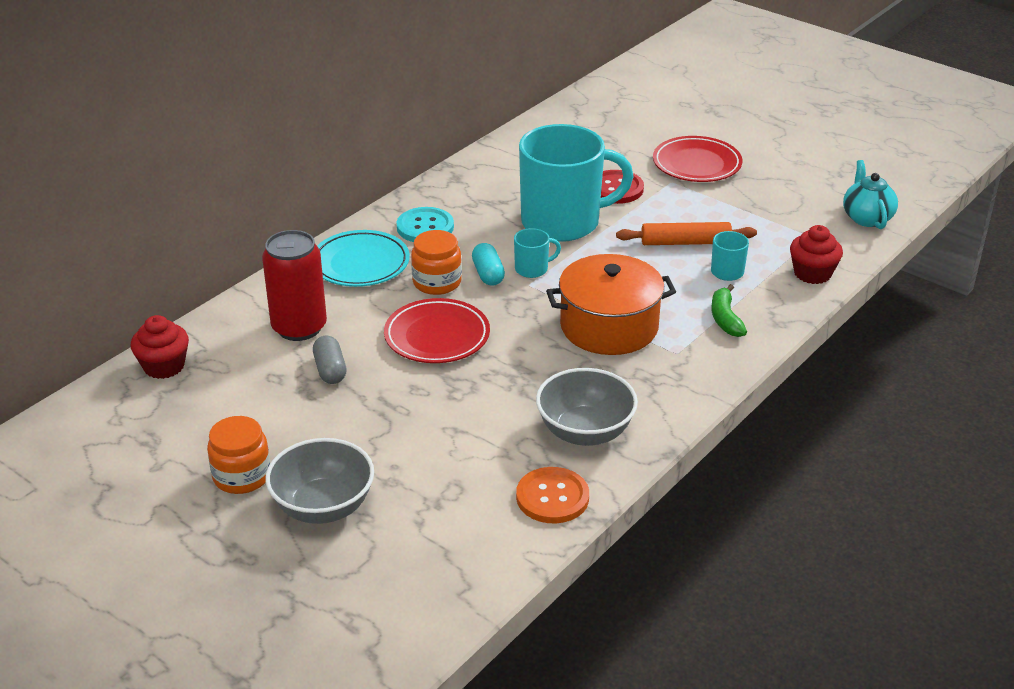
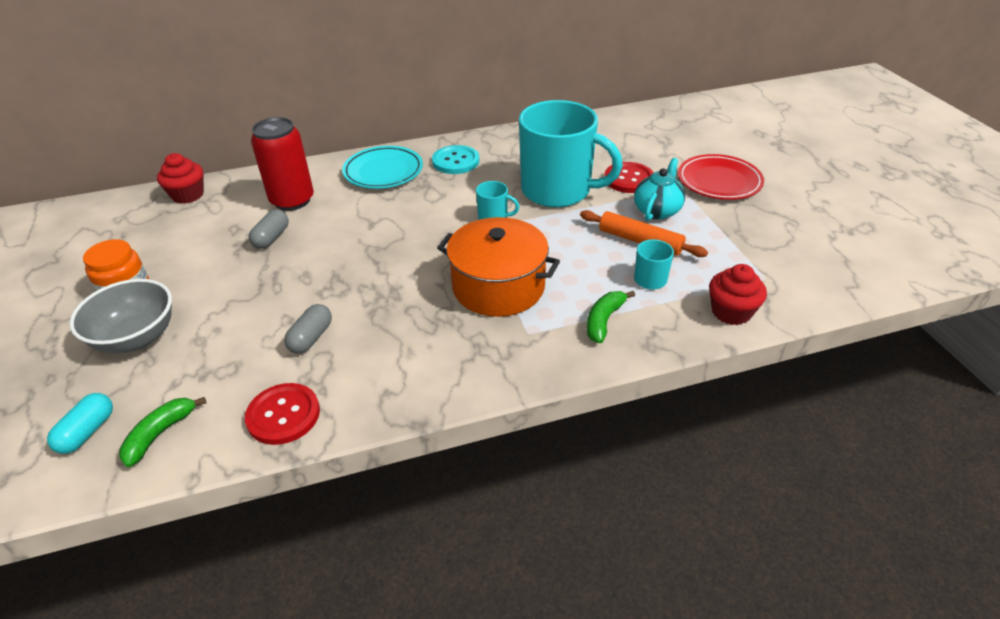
camera: 35 degrees right, 5 degrees up
(437, 282) = (416, 203): orange jar -> none
(437, 336) = (367, 242): red plate -> none
(464, 559) = (160, 434): none -> green banana
(488, 274) = (457, 210): turquoise capsule -> turquoise capsule (87, 432)
(495, 434) = (311, 338): none -> grey capsule
(552, 497) = (283, 415): orange button -> red button
(585, 432) = (375, 369): grey bowl -> none
(866, 218) = (840, 280): turquoise teapot -> turquoise teapot (657, 210)

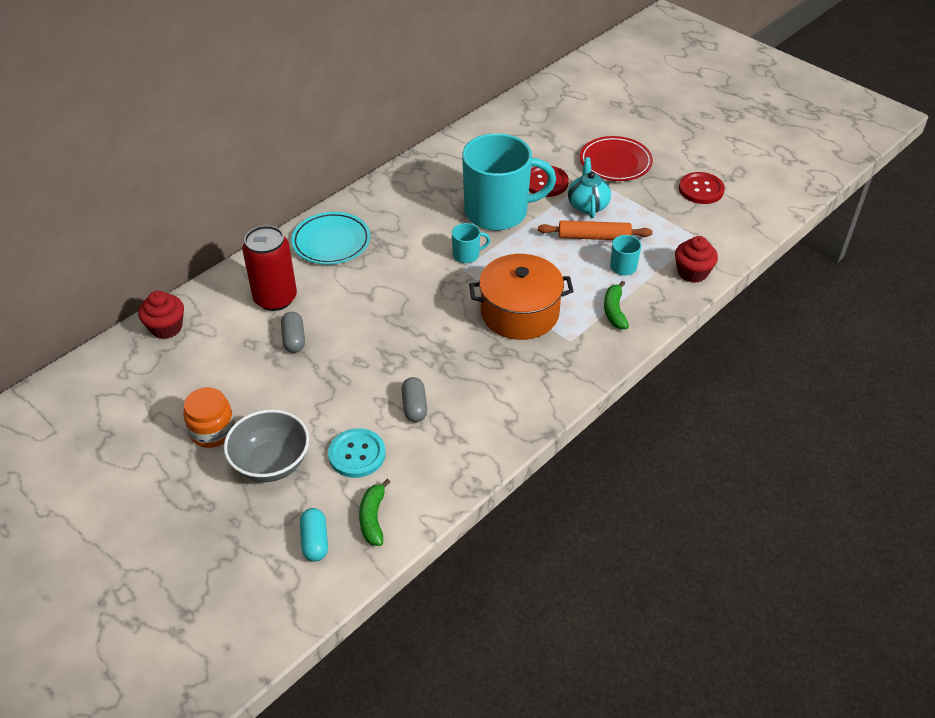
camera: 30 degrees left, 5 degrees up
(283, 415) = (450, 467): red button -> red button (701, 189)
(455, 161) = (387, 210): turquoise button -> turquoise button (357, 454)

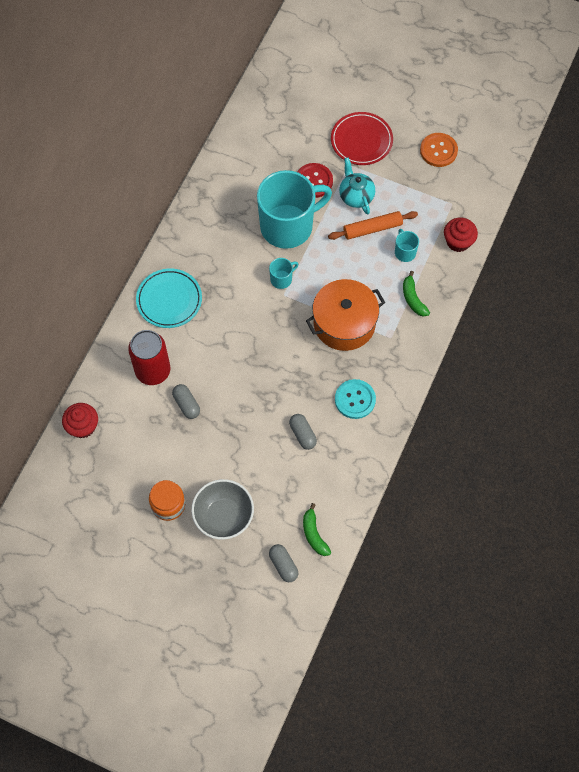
camera: 20 degrees left, 20 degrees up
(315, 541) = (283, 565): turquoise capsule -> grey capsule
(357, 454) = (280, 488): turquoise button -> turquoise button (355, 399)
(701, 189) = (438, 150): red button -> orange button

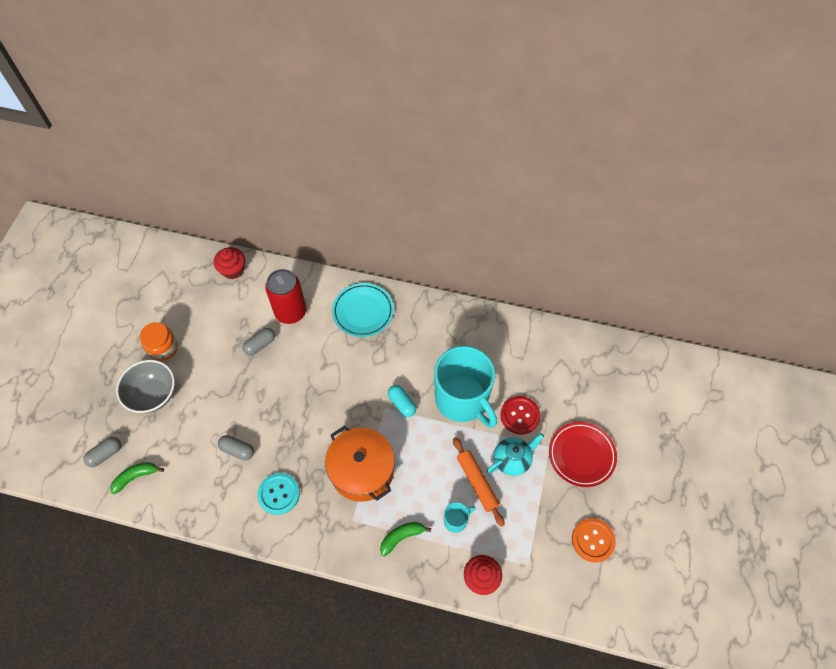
camera: 80 degrees right, 5 degrees down
(282, 279) = (402, 404): turquoise mug -> turquoise capsule
(302, 434) = (237, 450): grey capsule -> grey capsule turned 60 degrees clockwise

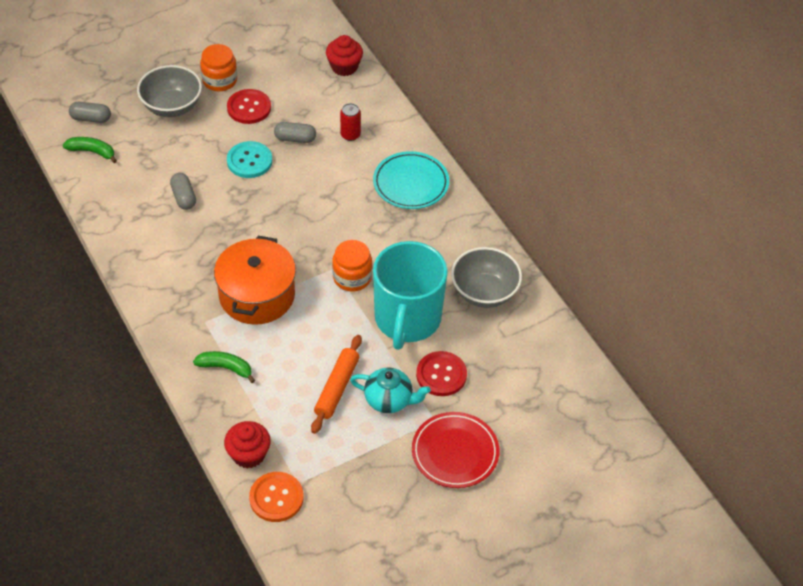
camera: 45 degrees right, 10 degrees down
(205, 350) = (249, 108): none -> red button
(279, 494) = (175, 254): turquoise button -> turquoise button (249, 161)
(290, 312) = (350, 135): red can -> red can, size x0.51
(402, 404) = (352, 277): turquoise capsule -> orange jar
(456, 520) = (283, 397): turquoise mug -> none
(482, 342) = (484, 292): none -> grey bowl
(593, 540) = (376, 520): orange button -> orange button (276, 498)

